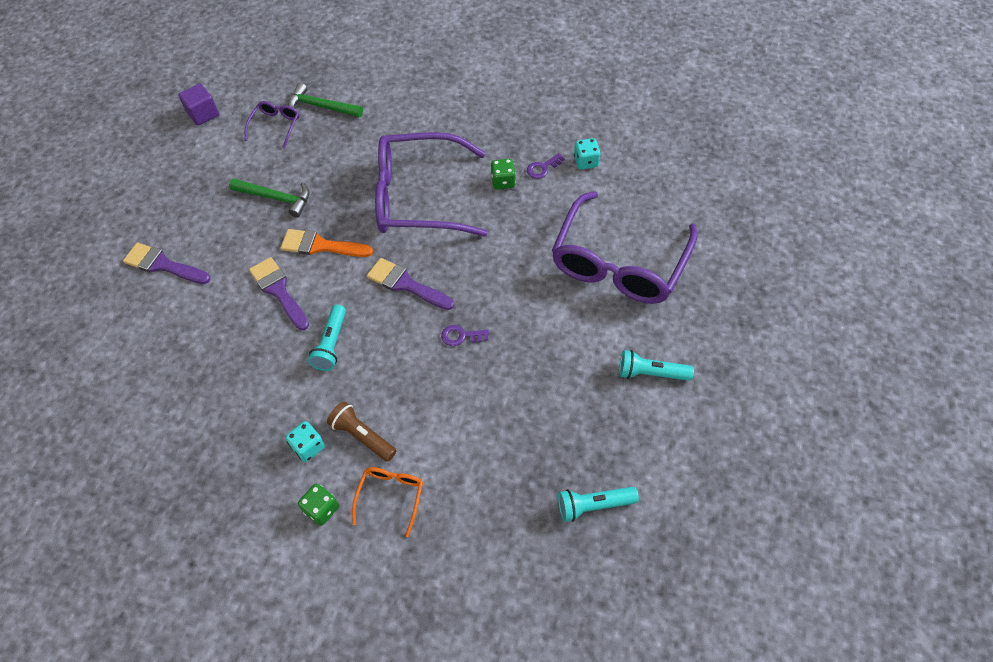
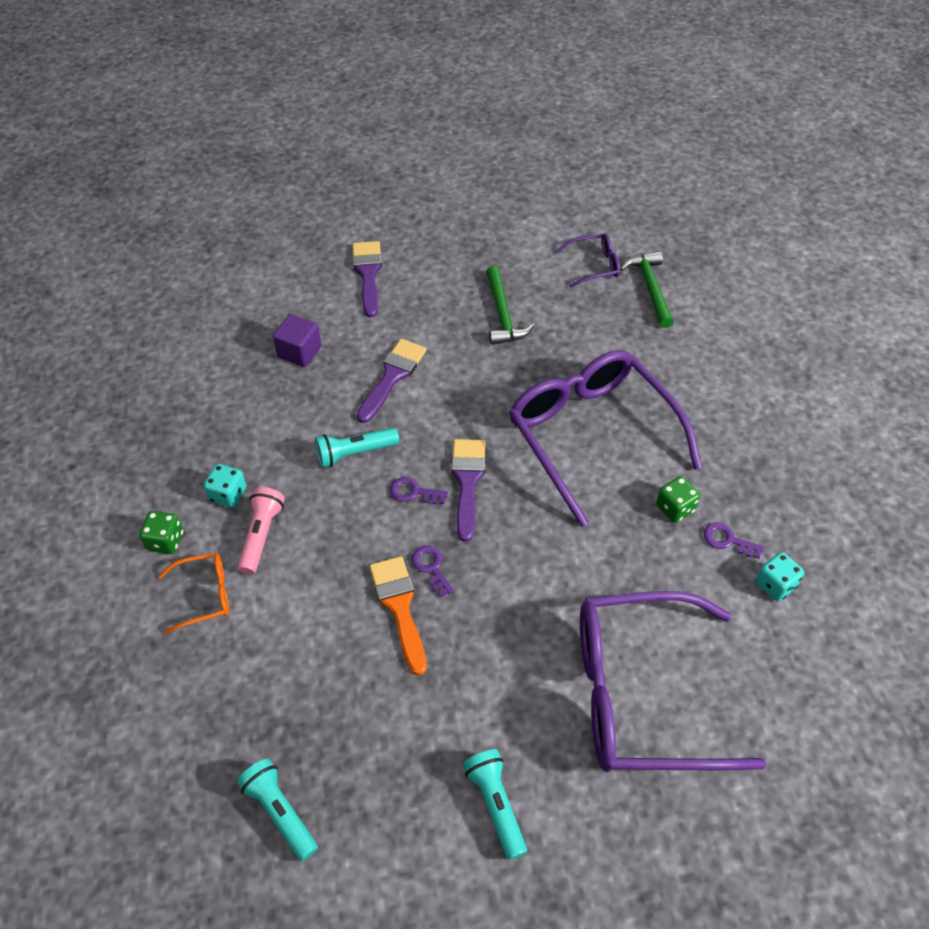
camera: 60 degrees right, 5 degrees down
(203, 114) = (565, 204): purple cube -> purple cube (299, 352)
(321, 246) = (469, 382): orange brush -> orange brush (399, 607)
(362, 436) = (261, 535): brown flashlight -> pink flashlight
(392, 320) = (414, 492): none -> purple key

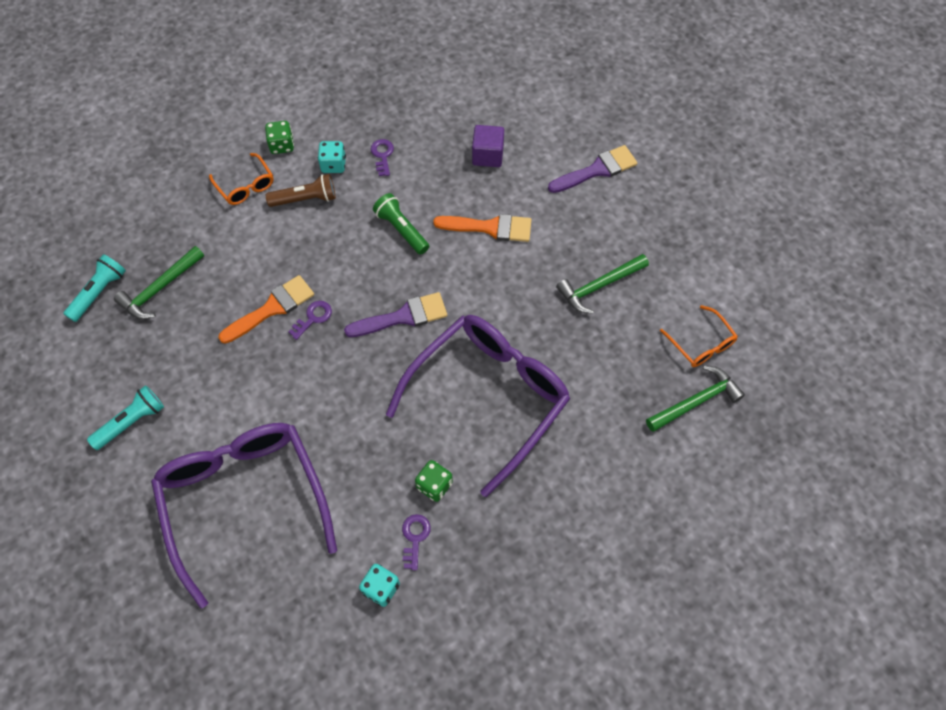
camera: 70 degrees right, 10 degrees up
(261, 535) = (305, 199): pink flashlight -> brown flashlight
(311, 731) = (160, 288): none -> green hammer
(354, 453) = (401, 229): turquoise flashlight -> green flashlight
(392, 376) = (490, 228): purple brush -> orange brush
(414, 492) = (379, 282): purple key -> purple key (382, 155)
(594, 266) = (701, 344): purple glasses -> orange glasses

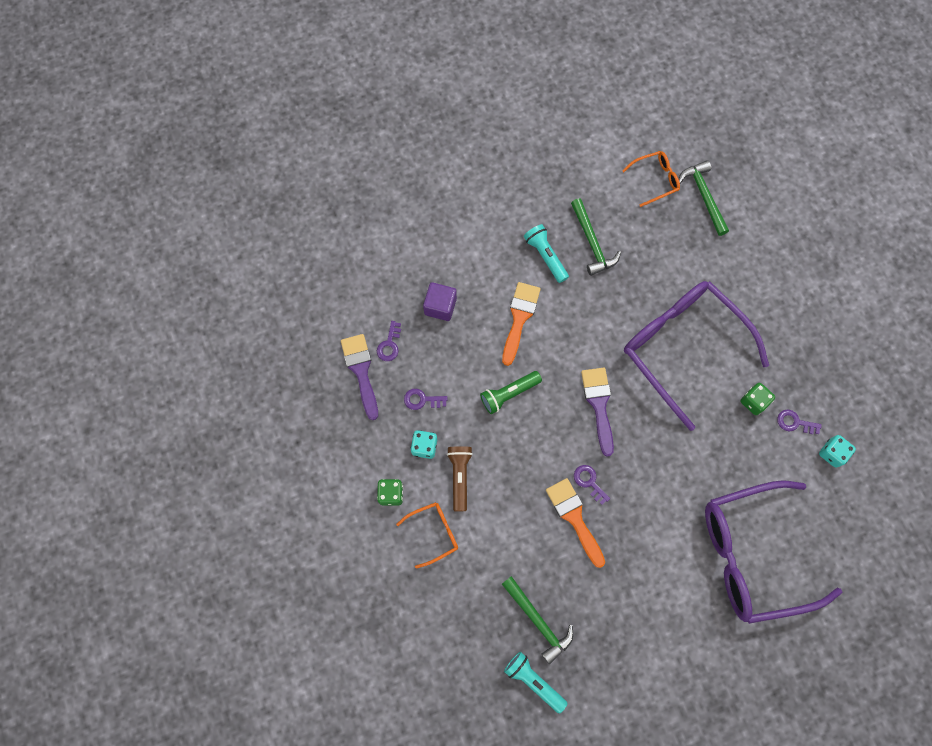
camera: 80 degrees left, 10 degrees up
(132, 422) = (672, 650): turquoise flashlight -> turquoise flashlight (545, 256)
(436, 120) = (389, 344): none -> purple key
(597, 170) = (474, 218): purple brush -> purple brush (361, 371)

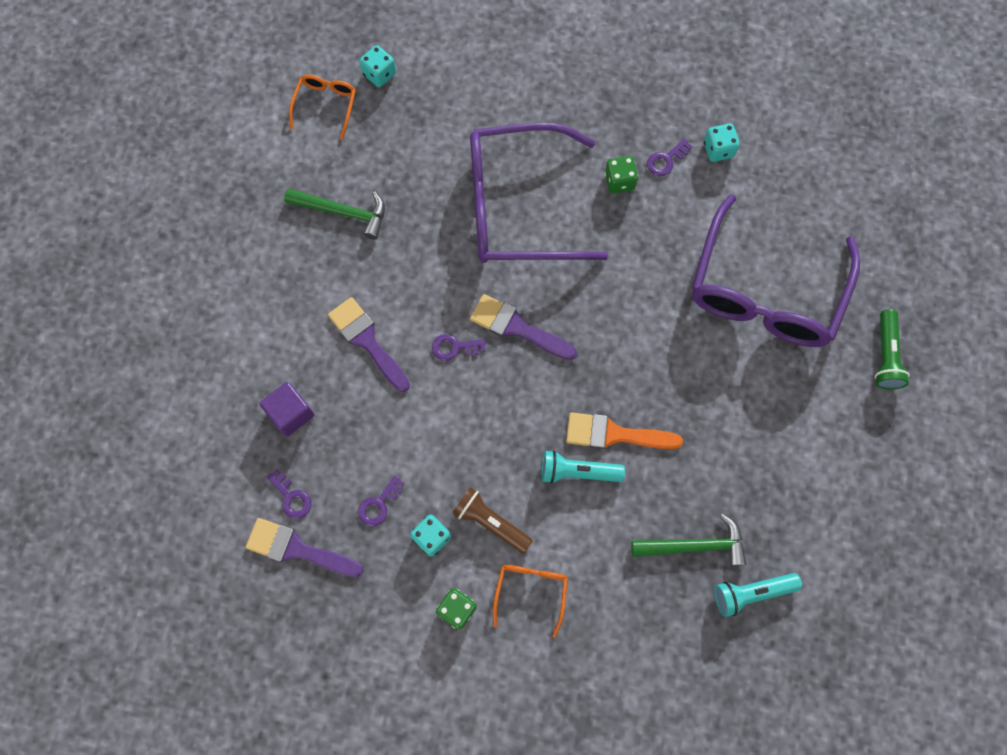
camera: 55 degrees left, 0 degrees up
(509, 394) = (439, 409): green flashlight -> green flashlight (885, 356)
(519, 318) = (367, 341): orange brush -> purple brush
(545, 256) = (321, 267): turquoise flashlight -> turquoise flashlight (577, 471)
(589, 482) = (588, 393): purple key -> purple key (454, 347)
(704, 196) = (379, 74): green hammer -> turquoise dice

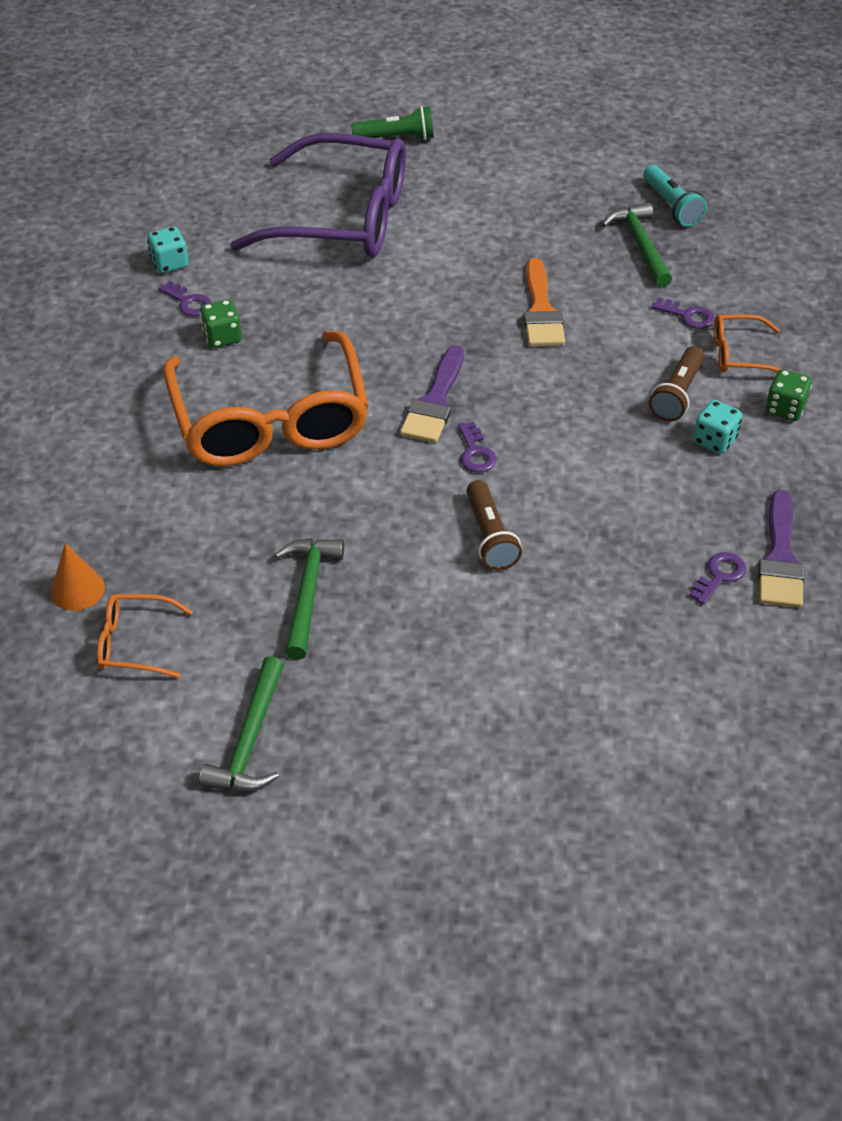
camera: 100 degrees left, 25 degrees down
(232, 165) = (250, 740): none -> green hammer
(291, 413) = (611, 597): purple cube -> none
(367, 341) = (490, 537): purple brush -> brown flashlight
(379, 74) = (77, 589): turquoise dice -> orange cone
(379, 504) = (695, 492): purple key -> purple key (688, 316)
(518, 206) = (270, 420): purple glasses -> orange glasses
(577, 471) = (593, 334): turquoise flashlight -> none

